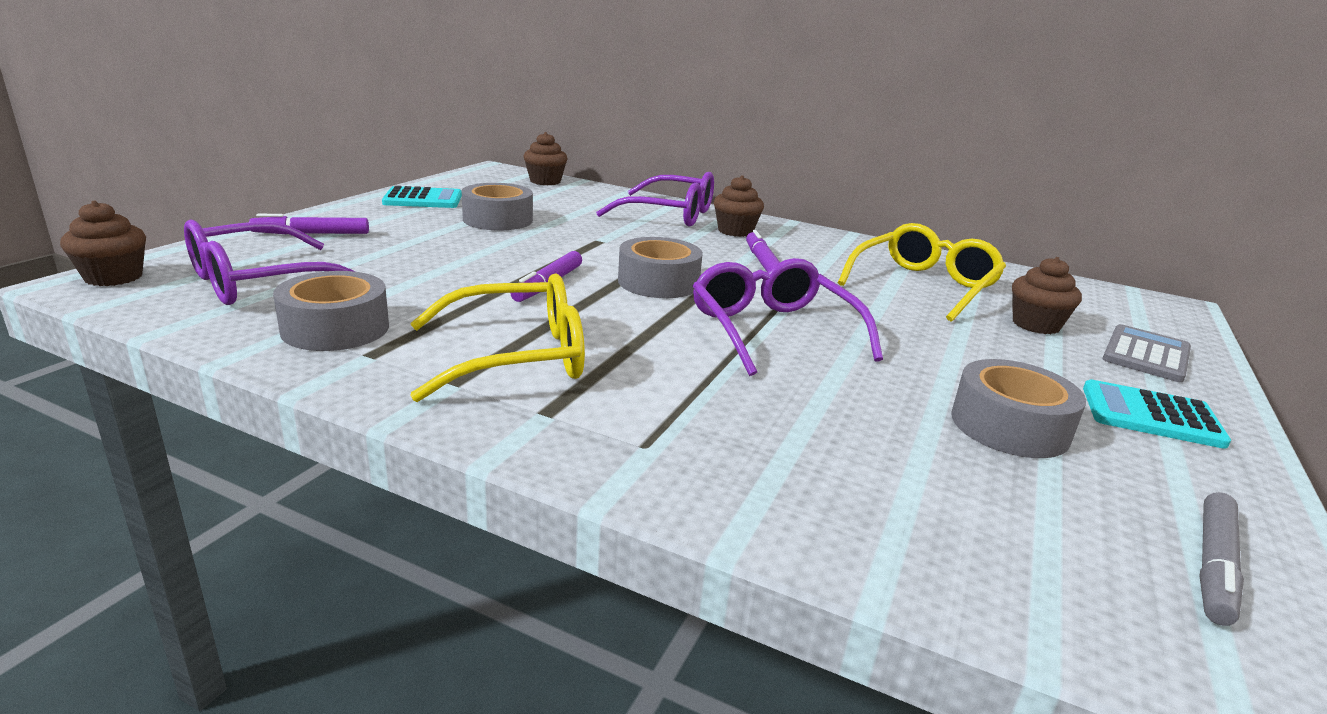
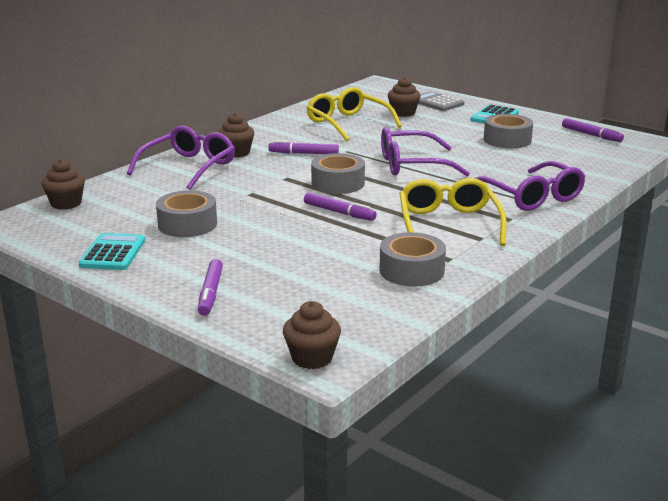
camera: 75 degrees left, 0 degrees up
(260, 282) = (327, 301): purple glasses -> purple glasses (531, 197)
(1214, 566) = (591, 135): grey marker -> purple marker

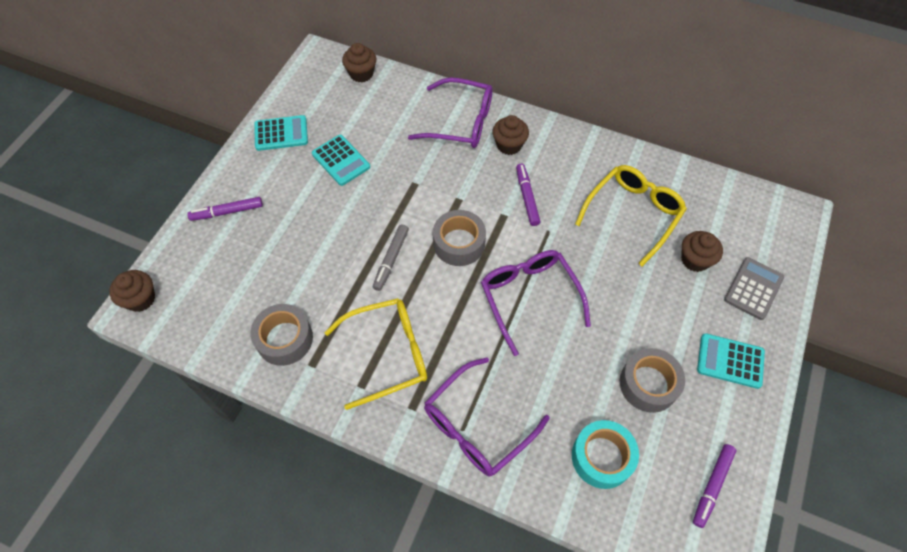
camera: 75 degrees right, 35 degrees up
(187, 224) = (341, 160): grey tape -> turquoise calculator
(339, 212) = (391, 260): purple marker -> grey marker
(566, 161) = (602, 457): none -> turquoise tape

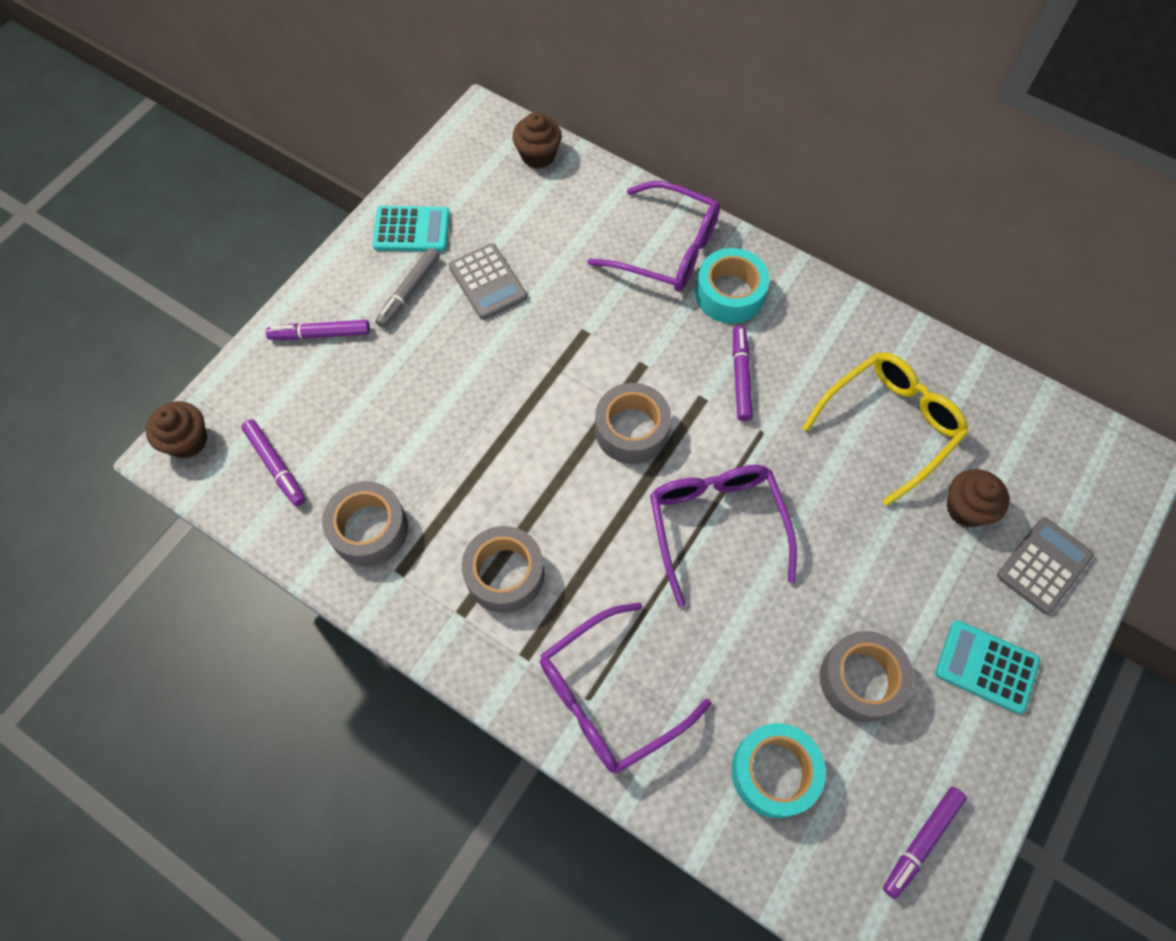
camera: 10 degrees right, 5 degrees up
(209, 306) = (276, 465): none -> purple marker
(341, 160) = (488, 282): turquoise calculator -> grey calculator
(387, 354) = (505, 574): yellow glasses -> grey tape
(391, 260) = (533, 439): grey marker -> grey marker (409, 292)
(509, 145) = (729, 294): brown cupcake -> turquoise tape

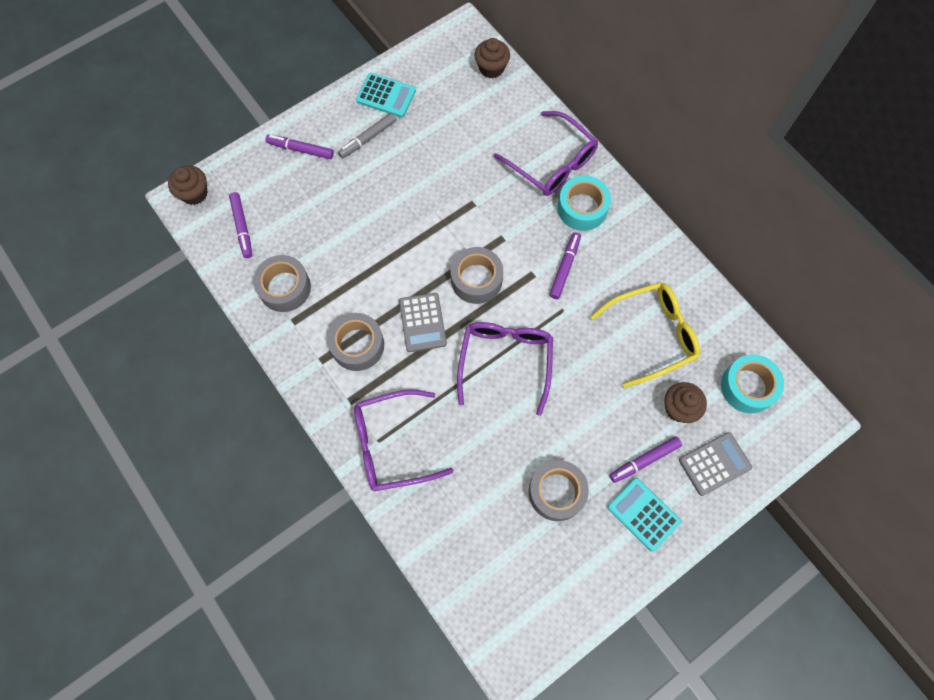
camera: 20 degrees right, 5 degrees up
(488, 282) = (422, 148): grey calculator -> grey calculator (422, 322)
(774, 772) = (475, 528): turquoise tape -> turquoise tape (747, 387)
(921, 842) = (550, 604): purple marker -> purple marker (644, 460)

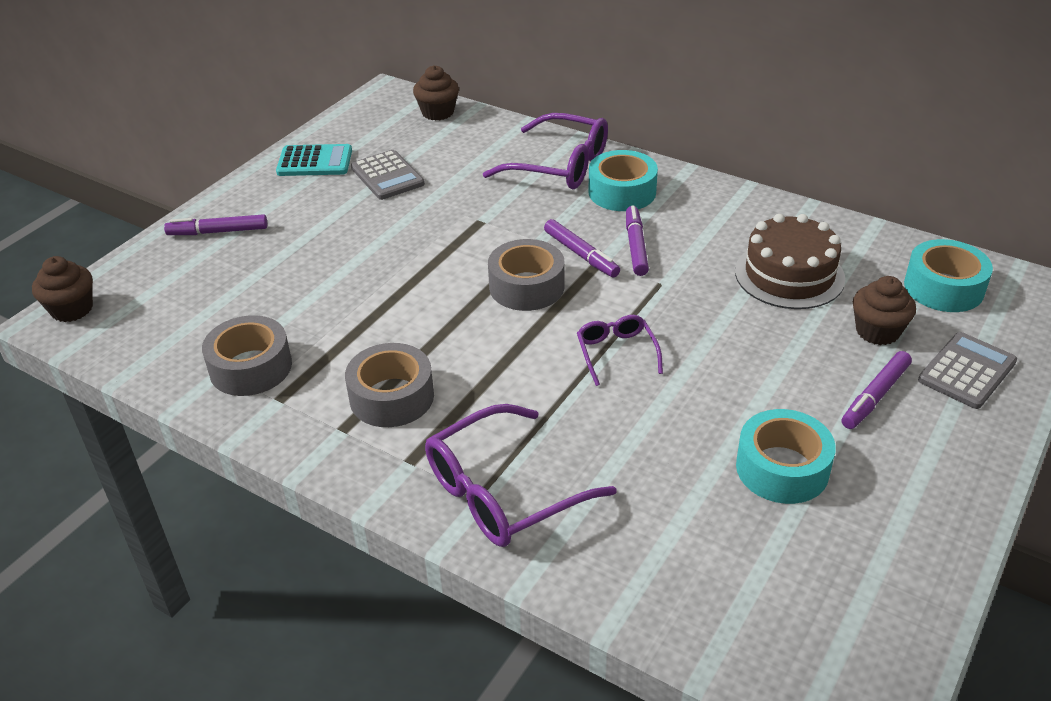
camera: 20 degrees left, 30 degrees down
(242, 227) = (160, 324): purple marker -> purple marker (581, 254)
(368, 138) = (308, 201): grey marker -> none
(422, 322) = (475, 347): grey calculator -> grey calculator (387, 176)
(505, 361) = (616, 353): purple glasses -> purple glasses, size x0.55
(556, 492) = (782, 468): grey tape -> turquoise tape
(643, 514) = (919, 453): turquoise calculator -> none
(652, 335) = (789, 275): yellow glasses -> brown cake

